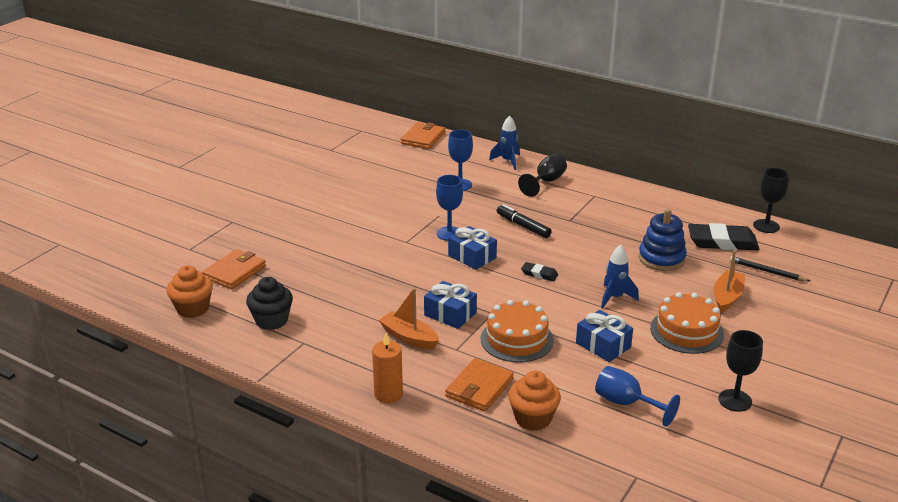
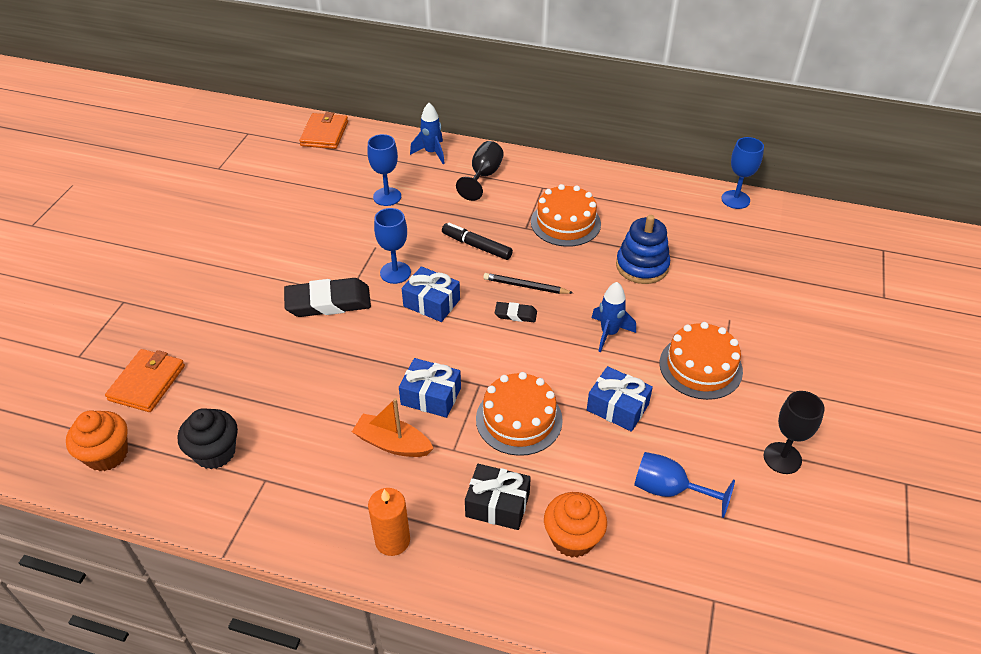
camera: 15 degrees left, 15 degrees up
(479, 388) = (497, 505): orange wallet -> black gift
(605, 221) = (565, 223): none -> orange cake
(722, 242) = (698, 230): black eraser -> black eraser (328, 302)
(727, 297) = (727, 308): orange boat -> none
(766, 226) = (735, 199): black goblet -> blue goblet
(767, 271) = (756, 263): black pencil -> black pencil (525, 286)

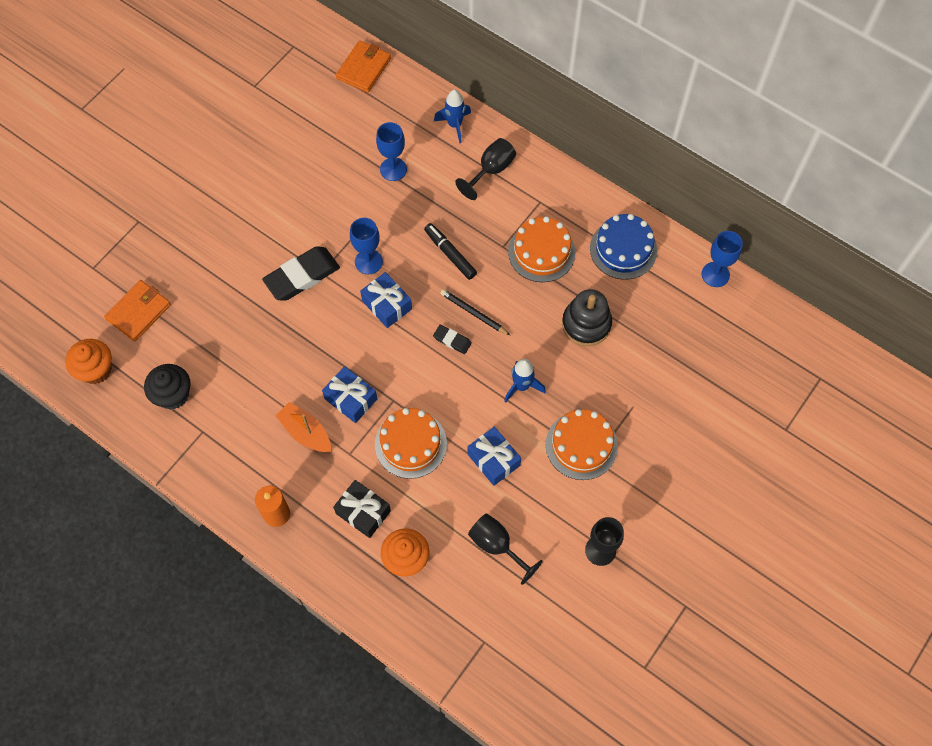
camera: 20 degrees right, 20 degrees up
(328, 302) = (302, 276): black eraser -> black eraser turned 45 degrees counterclockwise
(640, 202) = (623, 249): none -> blue cake
(642, 266) = (586, 324): blue stacking toy -> black stacking toy
(669, 490) = (497, 546): blue goblet -> black goblet

